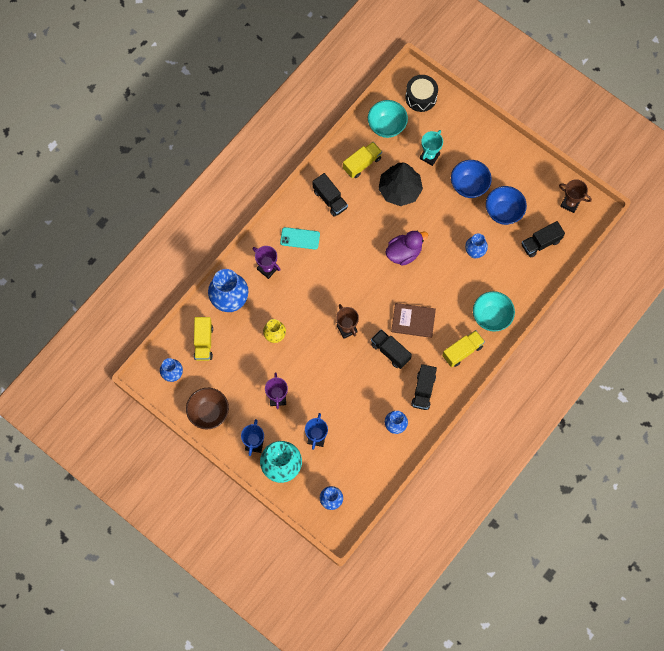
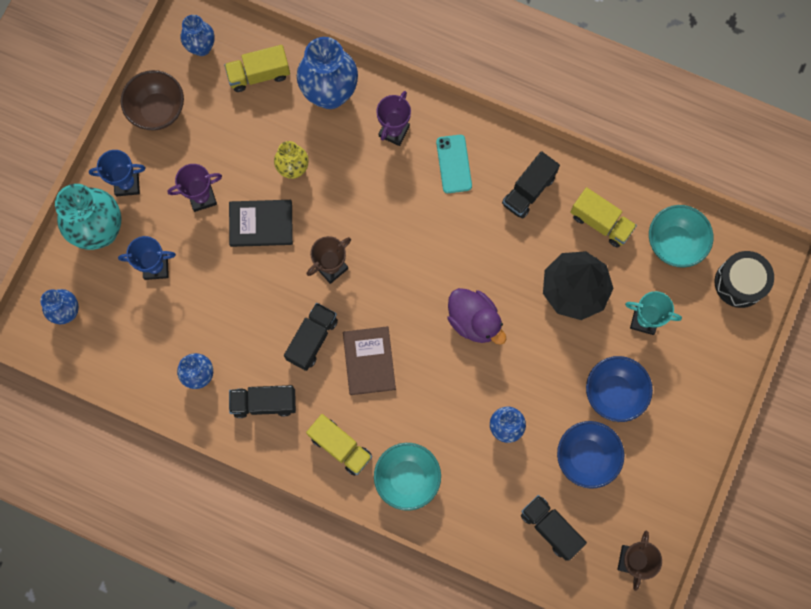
camera: 75 degrees right, 5 degrees up
(306, 365) = (261, 224): none -> black book

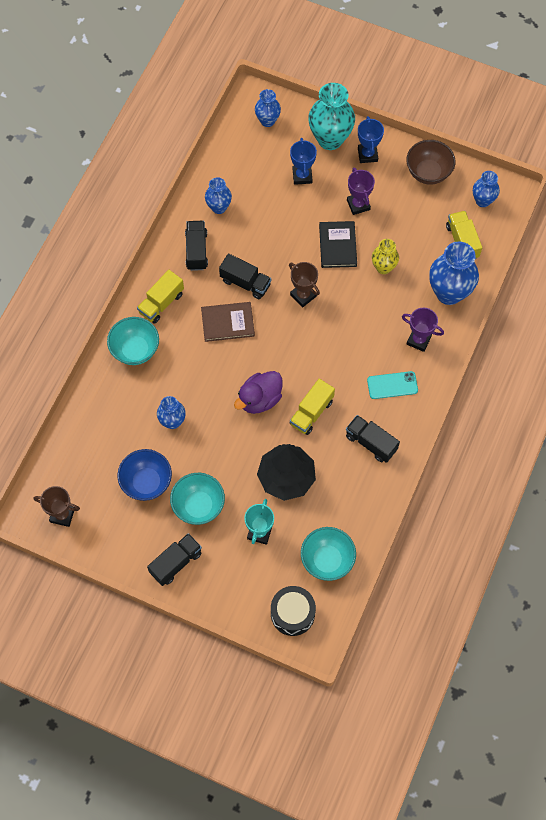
camera: 90 degrees right, 10 degrees down
(550, 528) = (91, 454): black truck -> black truck (176, 563)
(600, 222) = (344, 500): yellow truck -> yellow truck (311, 412)
(614, 393) = (198, 506): blue bowl -> turquoise bowl

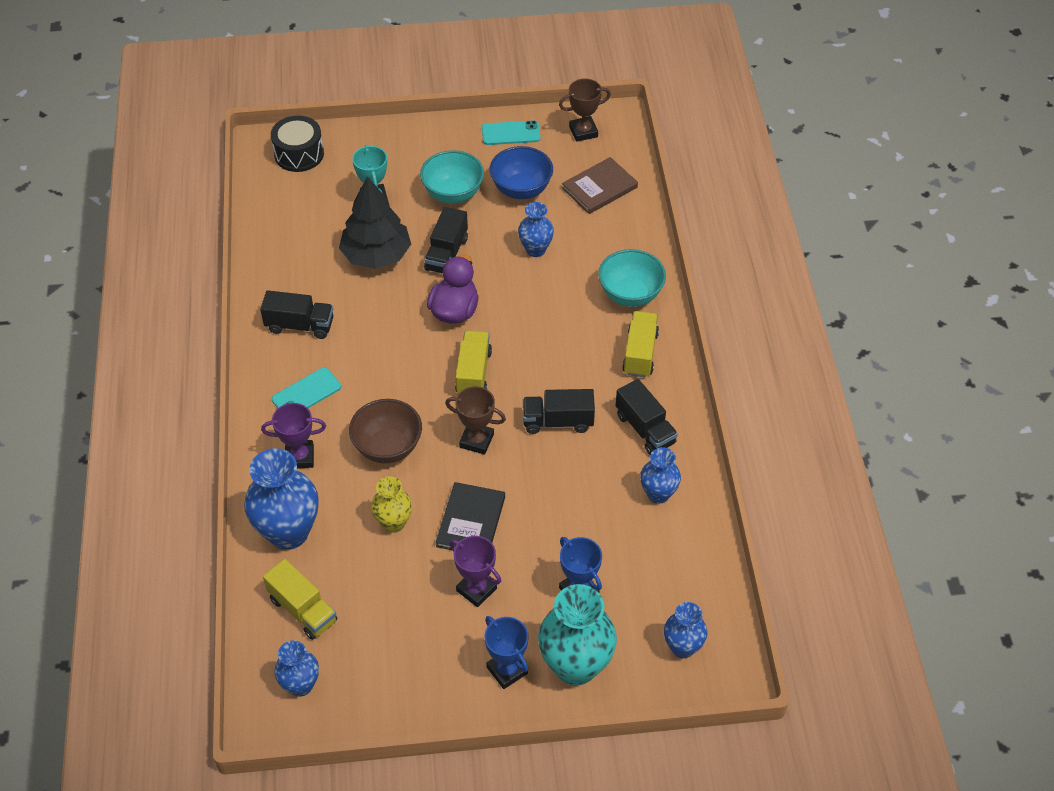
camera: 150 degrees right, 15 degrees down
(117, 544) = (511, 133): none -> turquoise phone
(176, 563) = (442, 143): black truck -> black truck (446, 254)
(227, 323) = (547, 369): brown book -> brown book (599, 188)
(311, 412) = (386, 324): yellow truck -> yellow truck (473, 373)
(327, 560) = (289, 207): turquoise bowl -> none
(337, 245) = (471, 521): black book -> black book turned 45 degrees clockwise
(428, 173) = (403, 688): brown bowl -> brown bowl (388, 447)

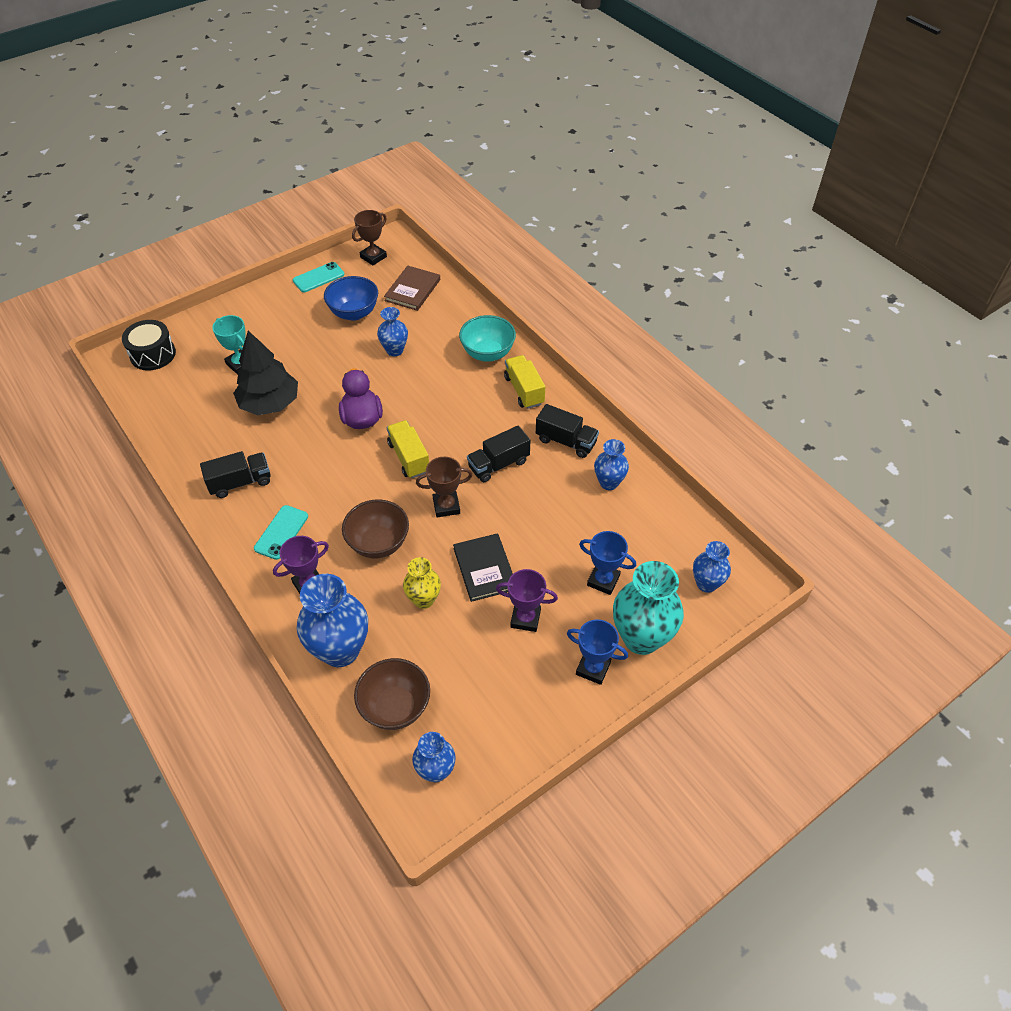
camera: 30 degrees left, 0 degrees up
(303, 610) = (395, 707): yellow truck -> brown bowl
(446, 254) = (327, 380): black truck -> none
(453, 194) = (302, 336): turquoise bowl -> none

